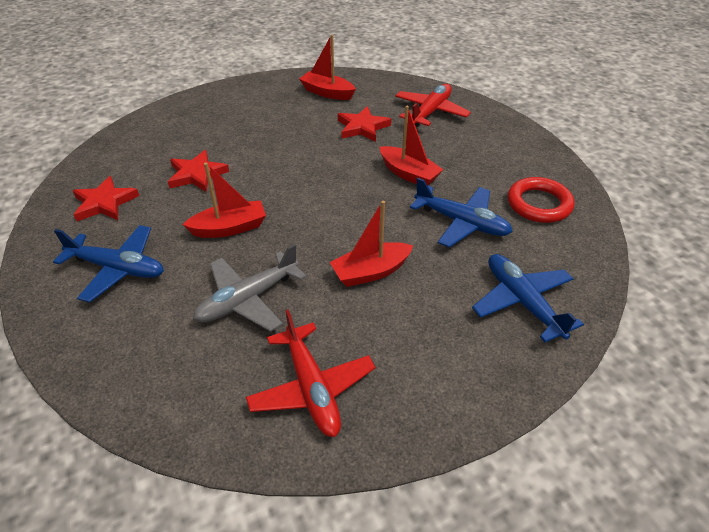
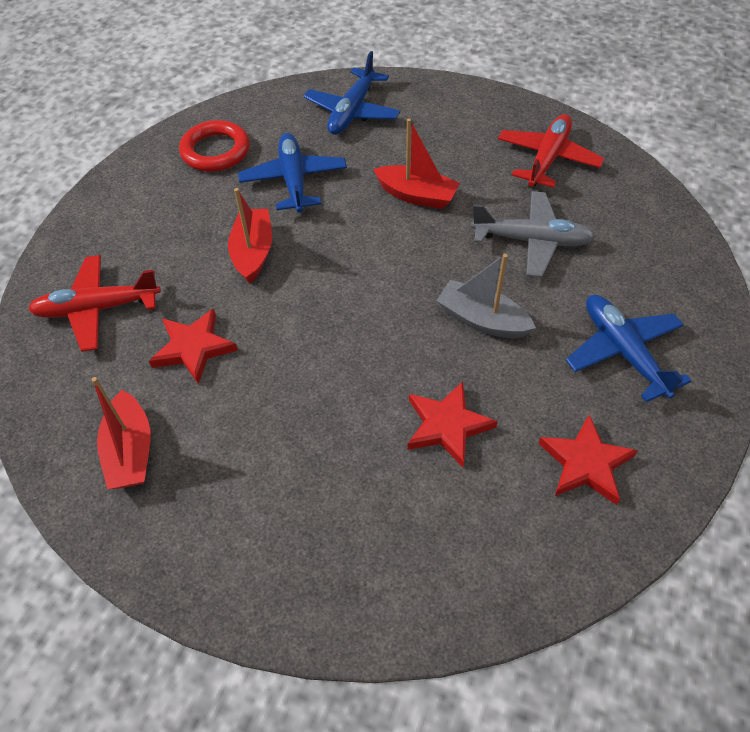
camera: 130 degrees left, 10 degrees up
(229, 228) = (482, 320): red boat -> grey boat

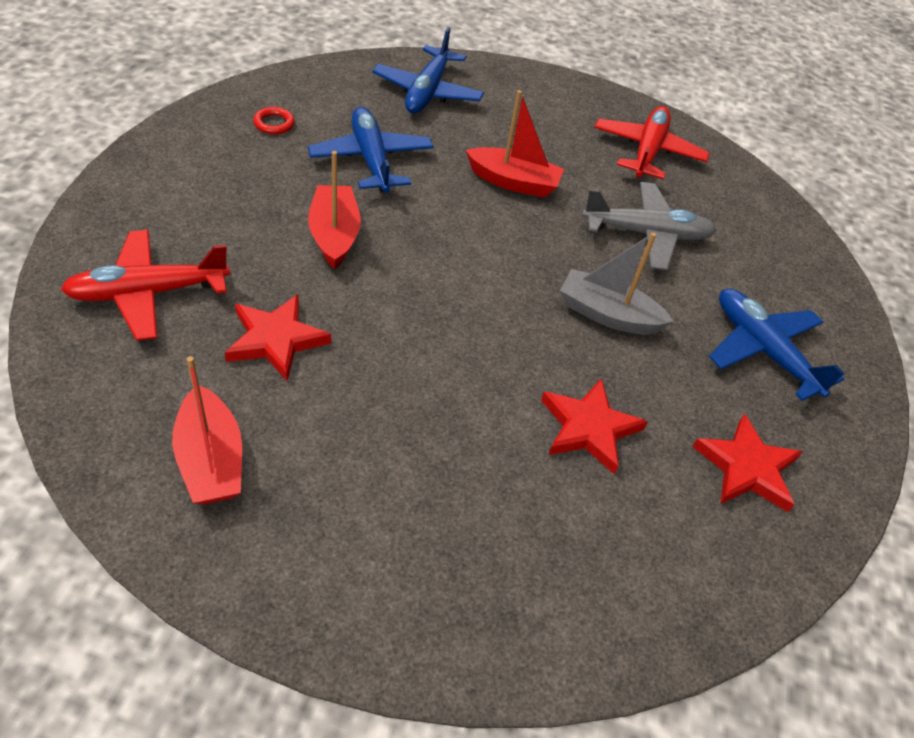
camera: 15 degrees left, 5 degrees down
(215, 151) = (274, 124): red ring -> red ring, size x0.49

